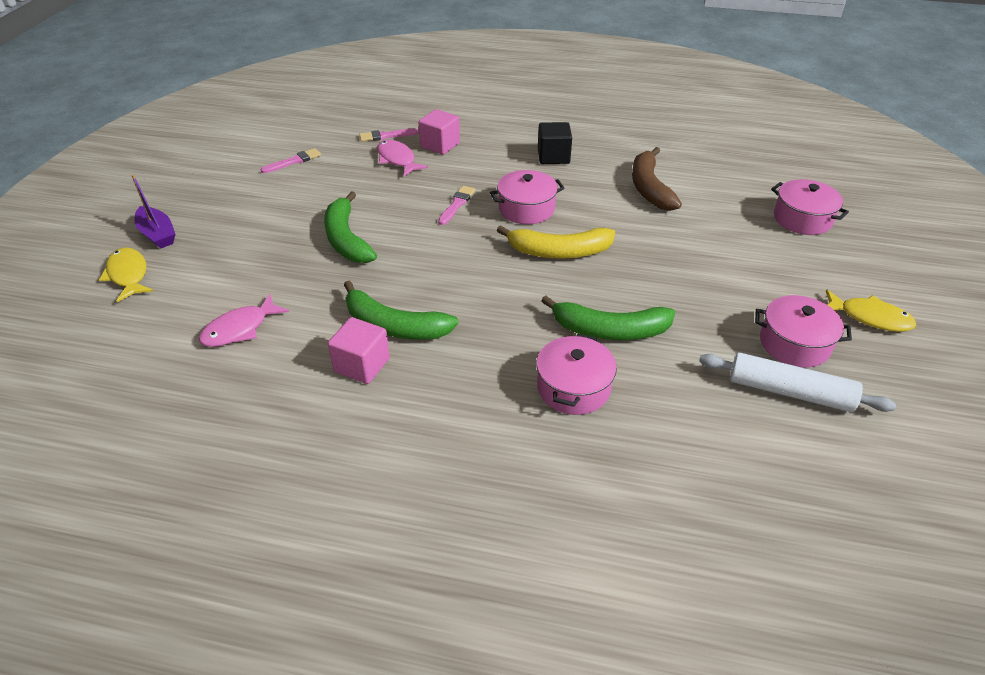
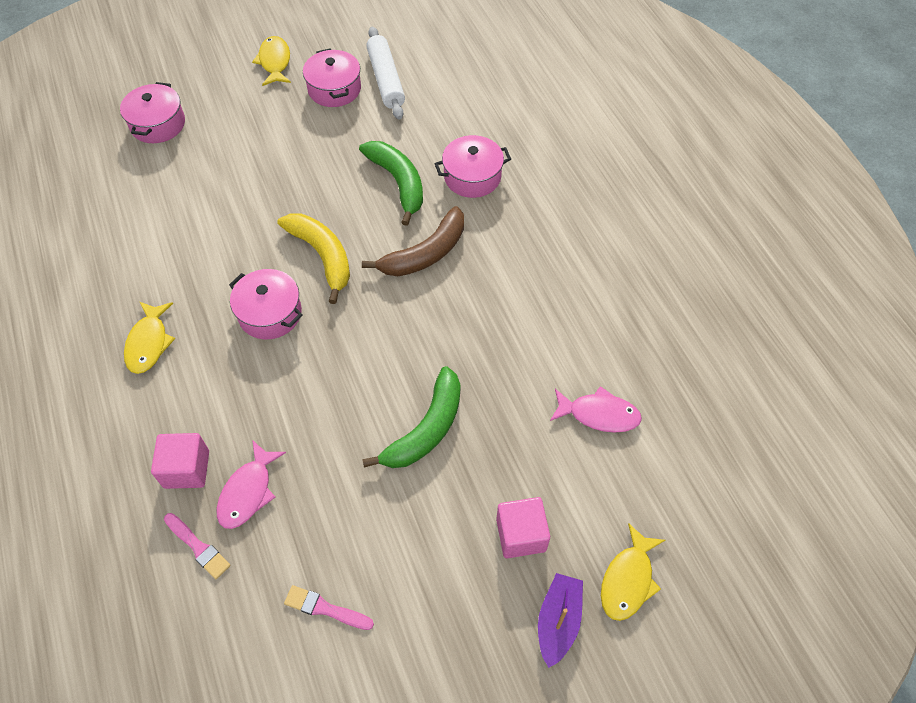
camera: 125 degrees left, 15 degrees up
(362, 365) = (558, 303): pink cube -> pink cube (521, 535)
(394, 326) = (503, 310): green banana -> none
(457, 204) = (301, 374): pink brush -> none
(553, 156) = (149, 343): black cube -> yellow fish
(649, 188) = (168, 238): brown banana -> brown banana (425, 253)

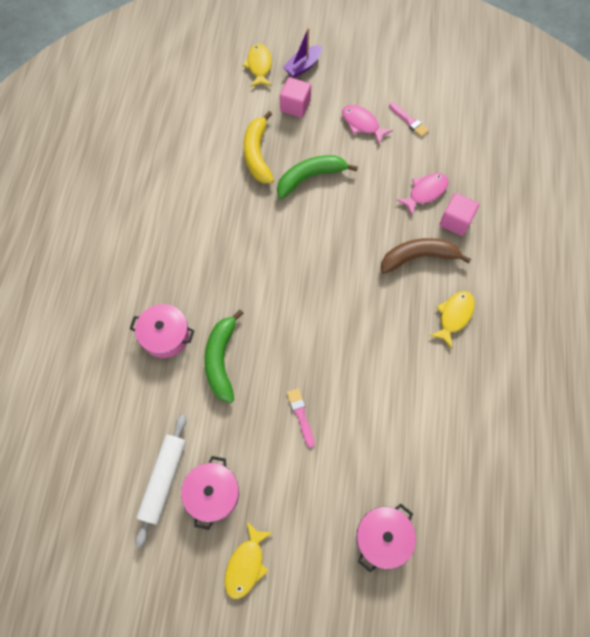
camera: 150 degrees left, 10 degrees up
(198, 547) = (462, 177): pink brush -> pink brush (301, 415)
(270, 313) = (366, 297): pink pot -> none
(322, 256) = (310, 324): yellow banana -> yellow banana (257, 154)
(425, 253) = (240, 289): brown banana -> brown banana (418, 257)
(599, 414) = (212, 139): pink fish -> pink fish (362, 124)
(628, 580) = (259, 66): yellow fish -> yellow fish turned 60 degrees counterclockwise

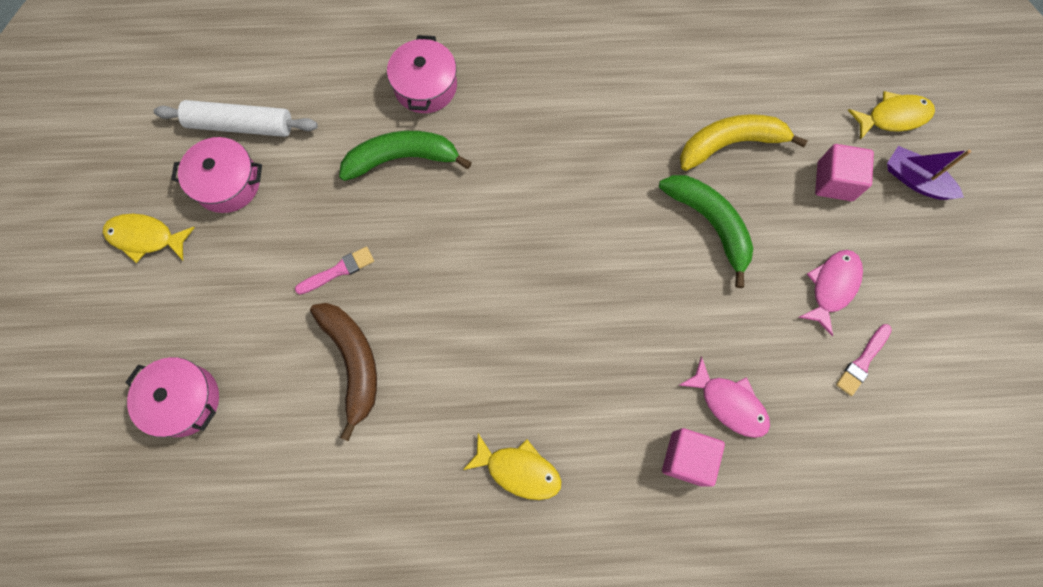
camera: 80 degrees right, 5 degrees up
(418, 257) = (608, 404): brown banana -> brown banana (353, 362)

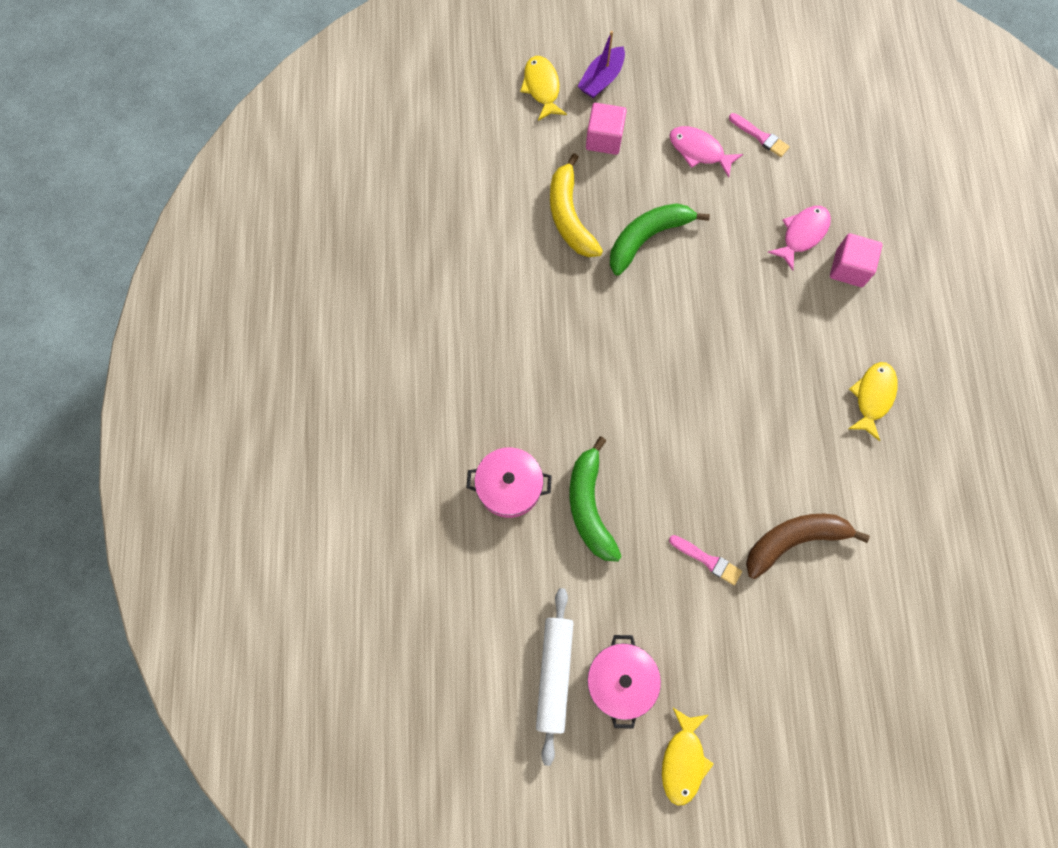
camera: 90 degrees left, 0 degrees up
(184, 400) = (842, 696): pink pot -> none
(338, 270) = (707, 560): pink brush -> pink brush turned 150 degrees clockwise

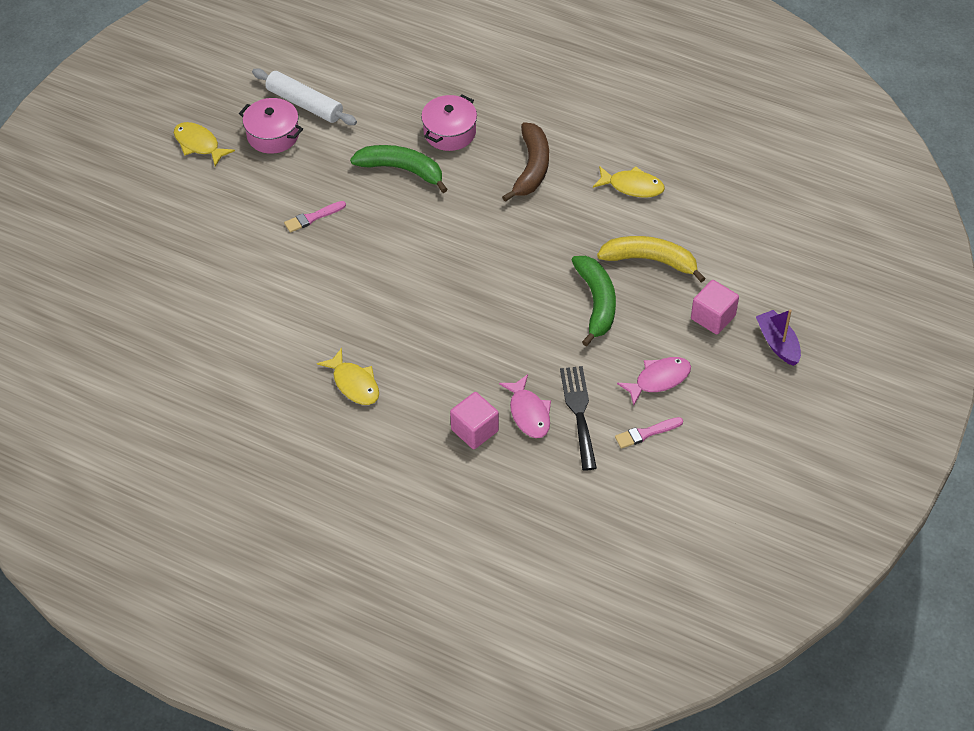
camera: 120 degrees right, 20 degrees down
(542, 87) = (793, 296): yellow fish -> yellow fish (632, 186)
(774, 196) = (579, 412): none -> black fork
(794, 540) = (286, 274): brown banana -> brown banana (531, 168)

